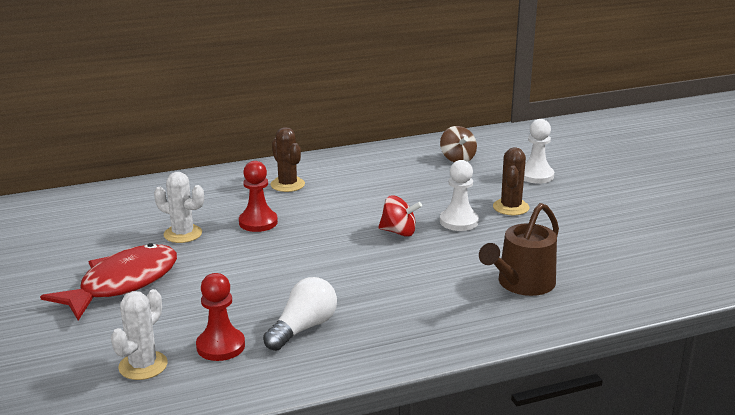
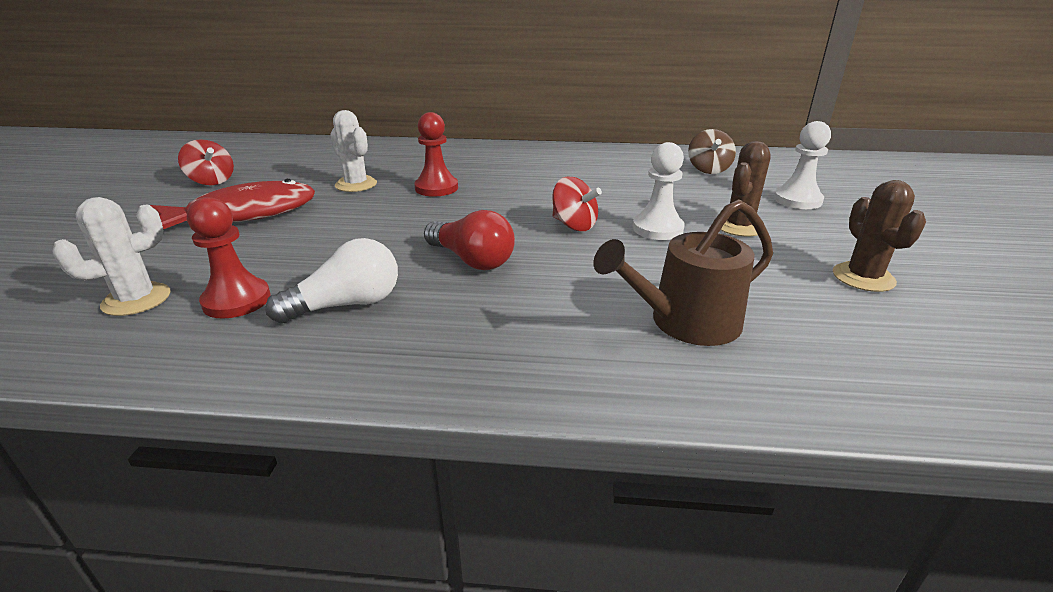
camera: 25 degrees right, 5 degrees up
(38, 260) = (212, 181): none -> red spinning top
(287, 184) = (503, 163): brown cactus -> brown cactus (863, 277)
(353, 276) = (472, 260): none -> red light bulb

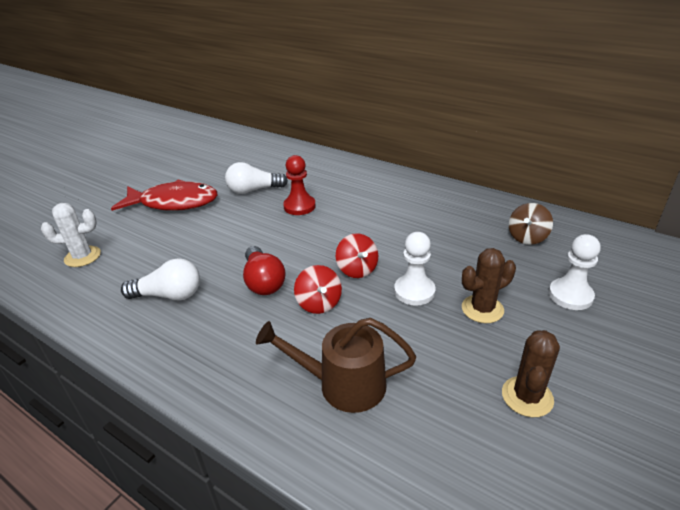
camera: 30 degrees right, 5 degrees up
(212, 181) = (179, 167): red spinning top -> red spinning top (319, 303)
(237, 300) = (122, 273): red pawn -> none
(356, 184) = (253, 190): white cactus -> white light bulb

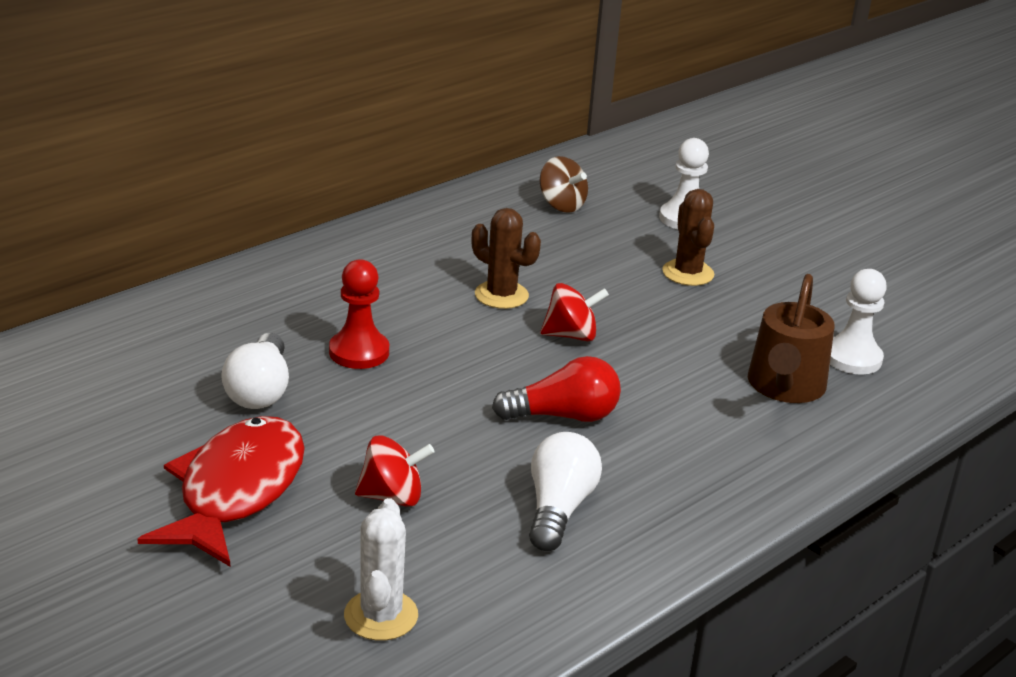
camera: 80 degrees left, 5 degrees down
(319, 303) = (634, 378): red spinning top -> red spinning top (392, 496)
(414, 291) = (637, 306): white pawn -> white pawn (852, 358)
(527, 397) = (823, 288): brown cactus -> brown cactus (501, 295)

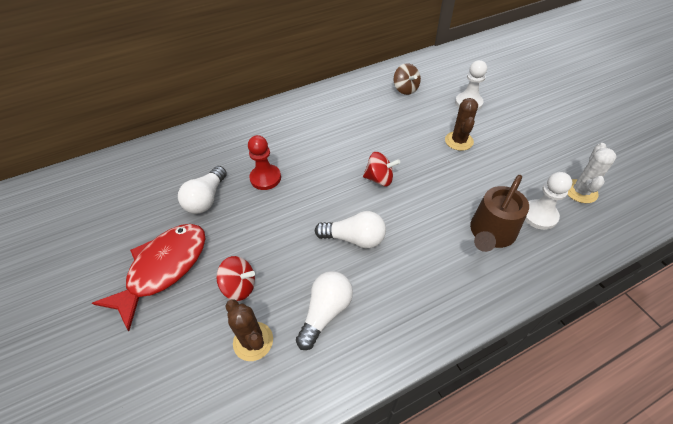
camera: 20 degrees right, 20 degrees up
(381, 615) = (194, 382): white cactus -> white cactus (580, 191)
(501, 295) = (352, 147): brown cactus -> brown cactus (253, 341)
(563, 416) = (354, 238): red light bulb -> white light bulb

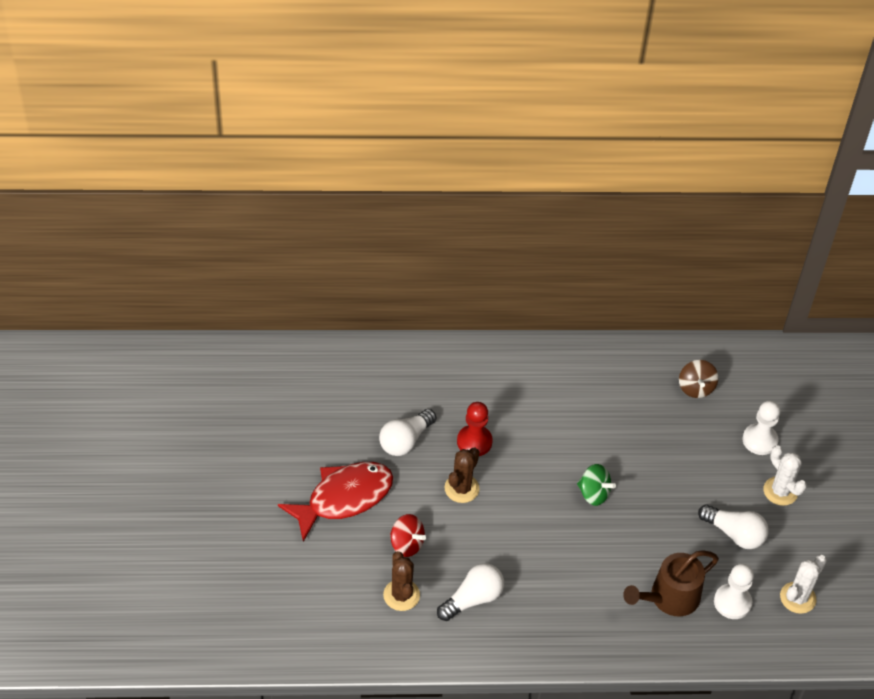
camera: 20 degrees right, 0 degrees up
(354, 238) = (533, 545): white light bulb -> white light bulb (734, 534)
(379, 179) = (593, 494): red spinning top -> green spinning top
(459, 141) = (711, 485): brown cactus -> brown cactus (461, 488)
(506, 127) = (780, 491): none -> white cactus

